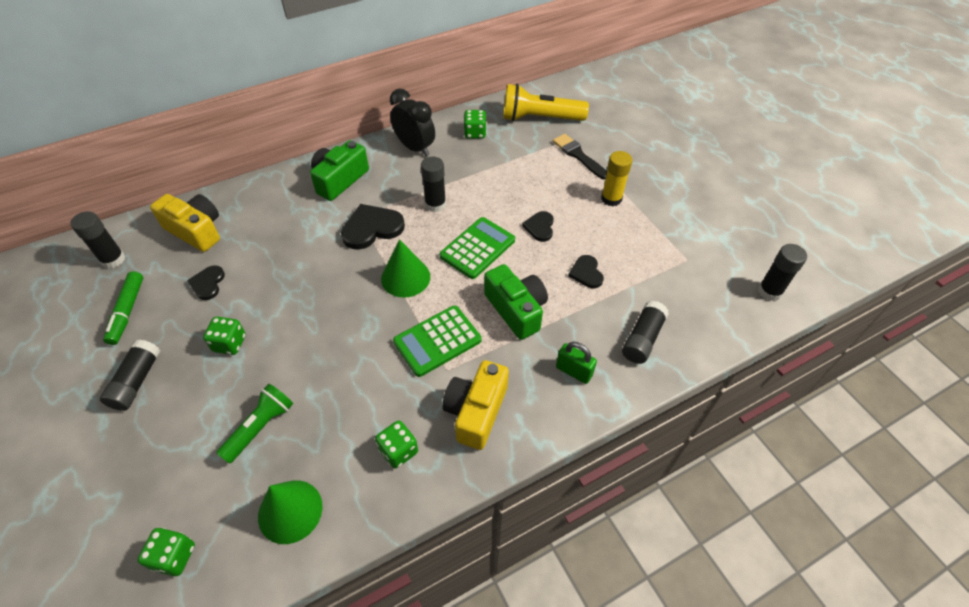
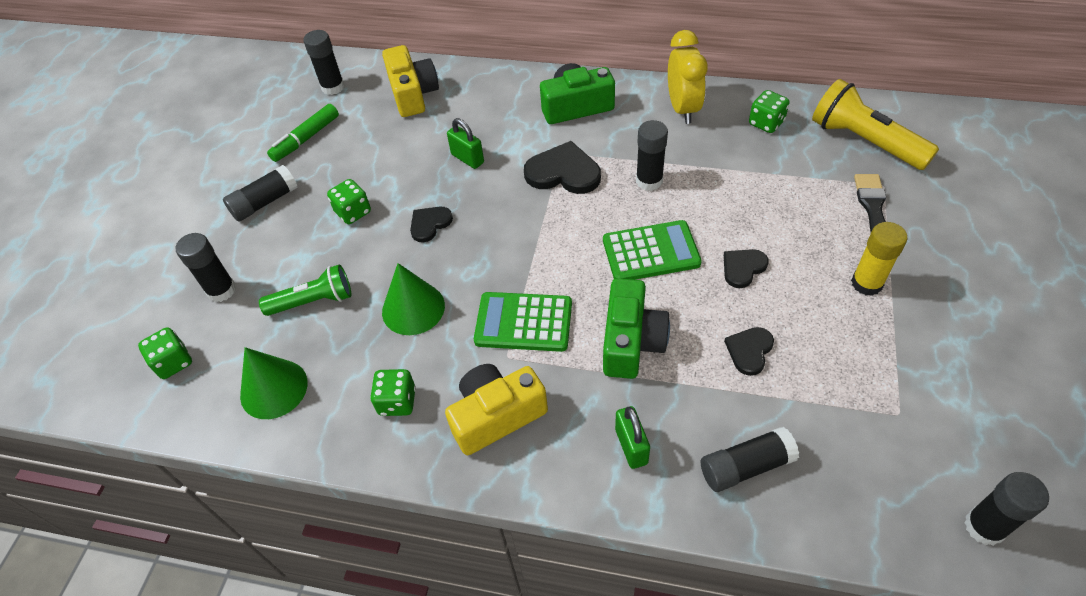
camera: 45 degrees right, 0 degrees up
(164, 472) = (221, 290): none -> black glue stick
(208, 283) = (382, 148): black heart -> black heart (429, 224)
(289, 255) = (467, 158): none -> green padlock
(405, 277) = (551, 240): green cone -> green cone (413, 308)
(415, 148) = (683, 109): black clock -> yellow clock

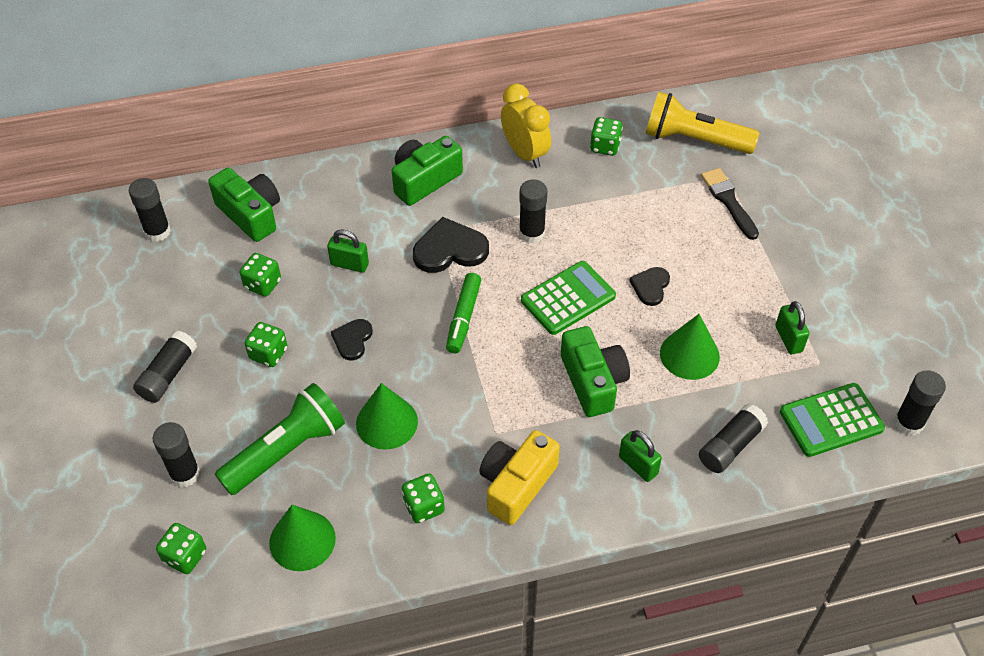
camera: 30 degrees left, 0 degrees up
(306, 138) = (166, 295): green marker -> green marker (463, 317)
(313, 301) = (286, 450): green flashlight -> green flashlight, size x1.51
(386, 153) = (263, 284): none -> green dice
(413, 94) = (250, 214): yellow camera -> green camera
(523, 322) = (493, 398): green calculator -> green calculator (831, 420)
(749, 351) = (689, 355): black heart -> green cone
(866, 283) = (751, 267): yellow glue stick -> none
(873, 374) = (788, 339): none -> green padlock

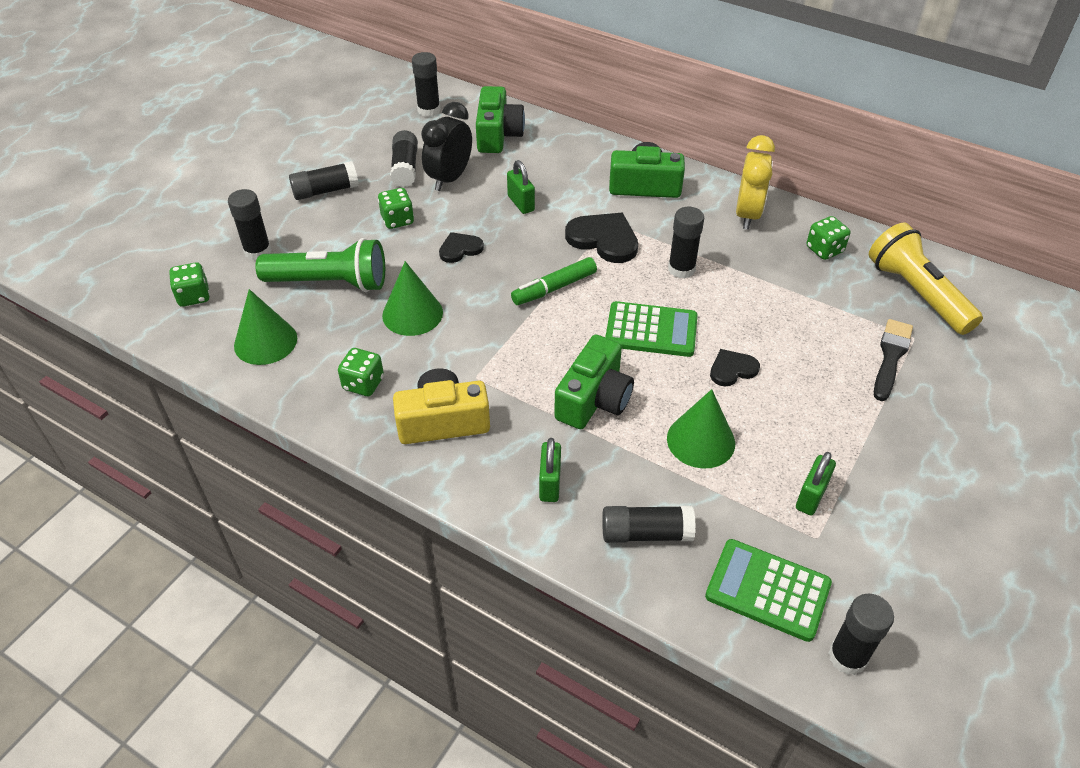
camera: 45 degrees right, 5 degrees down
(211, 302) = (405, 168): none -> black glue stick
(263, 284) = (449, 179): green dice -> black clock

